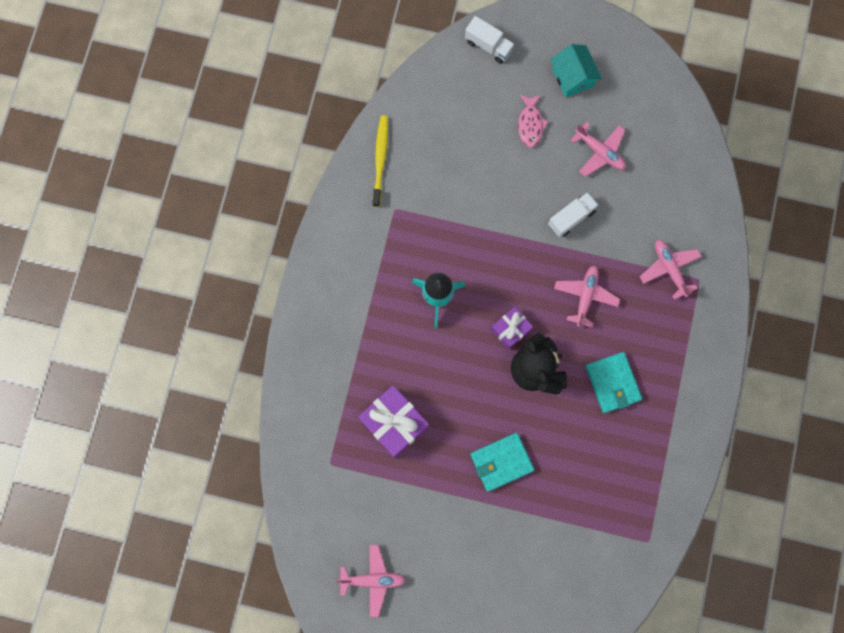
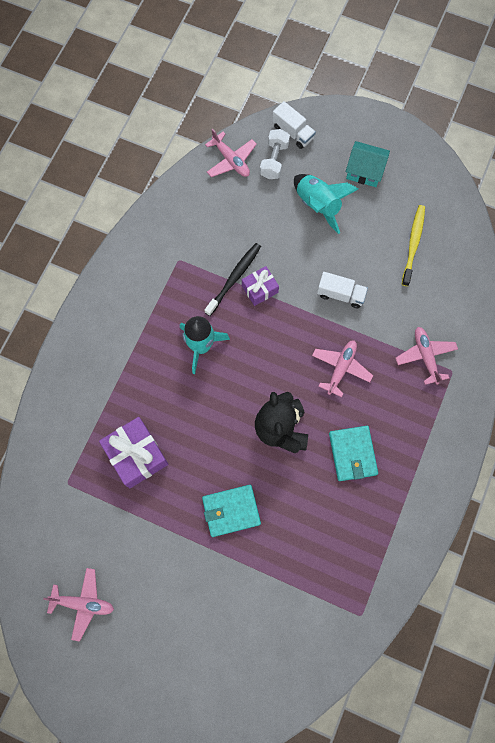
camera: 10 degrees right, 5 degrees down
(380, 159) = (175, 214): yellow toothbrush -> yellow toothbrush (413, 244)
(457, 219) = (234, 278): none -> black toothbrush
(474, 81) = (274, 160): none -> white dumbbell
(511, 329) = (264, 387): purple gift -> purple gift (260, 289)
(530, 124) = (318, 205): pink fish -> turquoise rocket
(571, 218) = (340, 294): white truck -> white truck turned 45 degrees clockwise
(572, 77) = (364, 171): turquoise house -> turquoise house turned 60 degrees counterclockwise
(599, 152) = (377, 240): pink plane -> pink plane (231, 160)

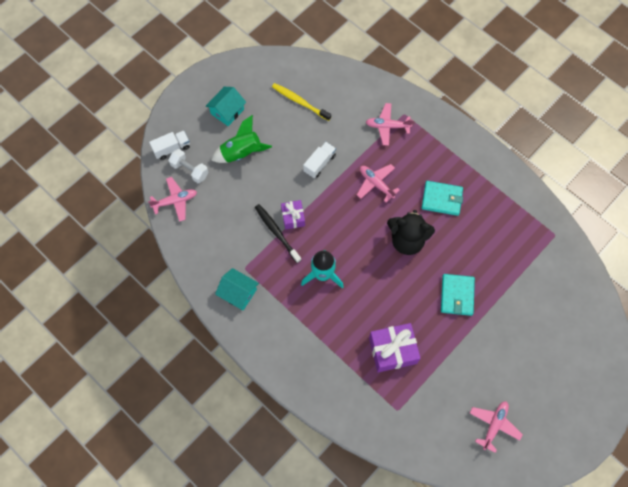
camera: 70 degrees left, 5 degrees down
(147, 264) = (238, 293): none -> turquoise house
(318, 205) = (241, 153): turquoise rocket -> green rocket

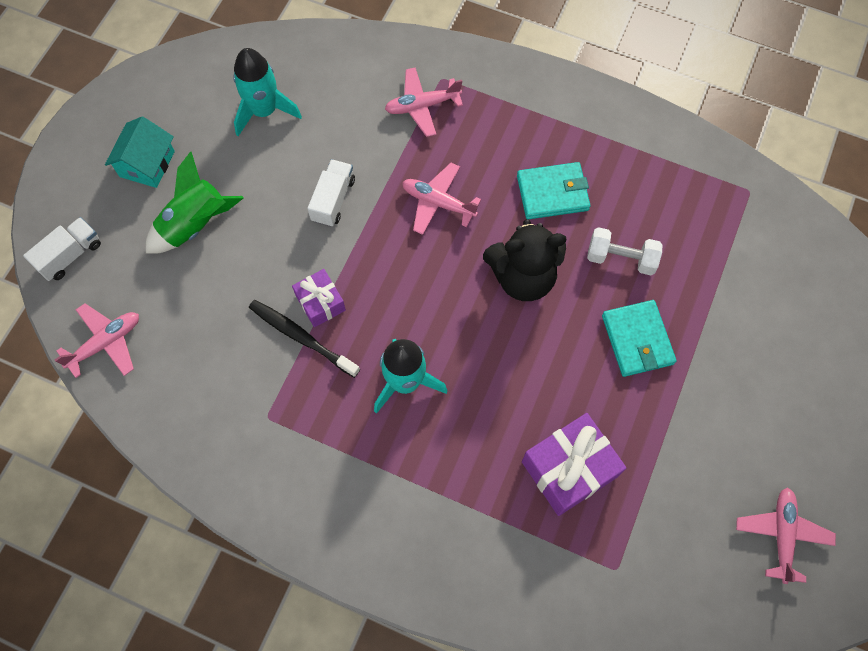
camera: 20 degrees left, 0 degrees up
(189, 170) = (114, 282): white dumbbell -> white dumbbell (621, 258)
(238, 293) = (271, 464): turquoise house -> none
(299, 101) = (264, 111): yellow toothbrush -> turquoise rocket

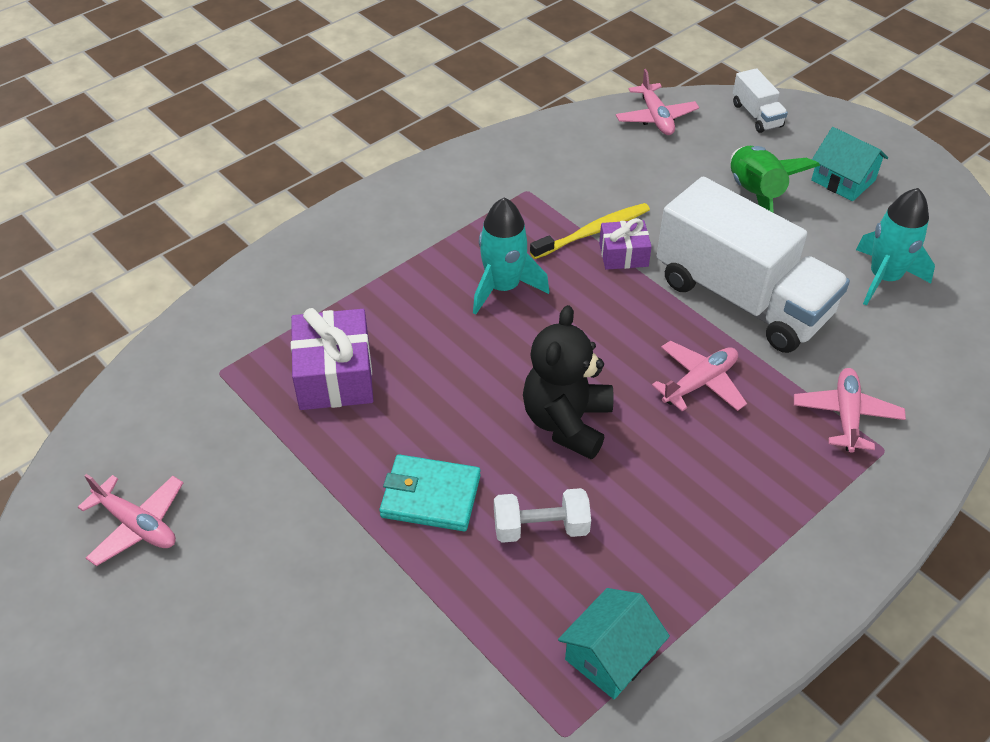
camera: 115 degrees right, 20 degrees down
(301, 337) = (593, 232): black toothbrush -> yellow toothbrush
(333, 200) = (742, 298): white truck -> white truck, size x2.34
(552, 193) = (665, 496): turquoise wallet -> none
(621, 258) = (541, 528): white dumbbell -> white dumbbell turned 45 degrees clockwise
(686, 185) = (610, 656): none -> turquoise house

